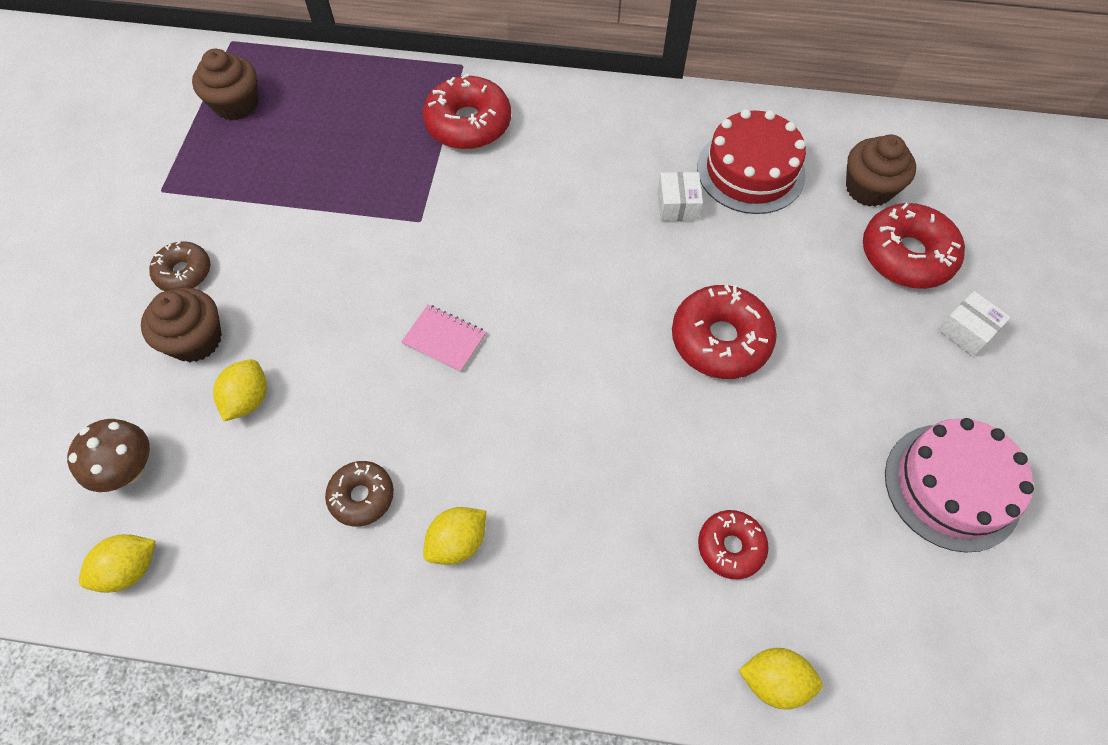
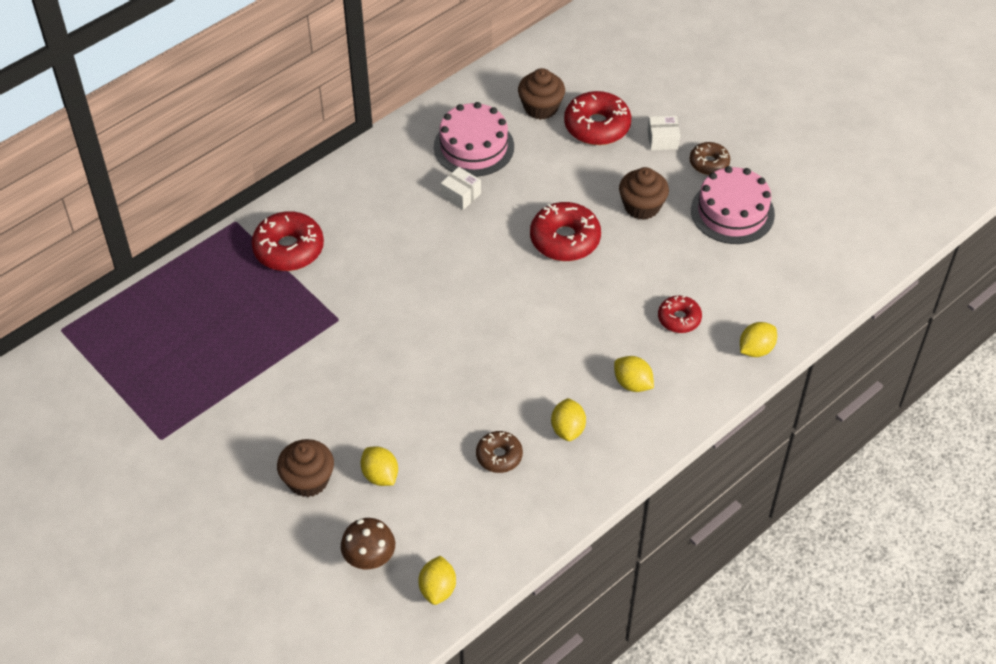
camera: 50 degrees left, 10 degrees down
(184, 272) = (247, 460): brown donut -> brown donut (709, 163)
(236, 104) = (128, 358): brown cupcake -> brown cupcake (642, 206)
(444, 339) = (437, 359): pink notebook -> none
(585, 566) = (632, 384): none -> yellow lemon
(750, 171) = (473, 146): red cake -> pink cake

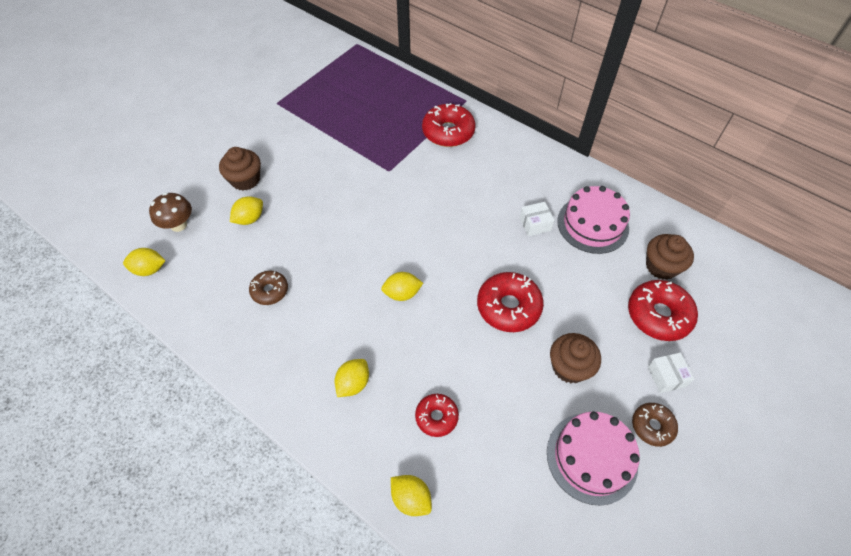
camera: 80 degrees right, 5 degrees up
(461, 195) = (535, 224): white box -> white box turned 45 degrees clockwise
(568, 429) = (299, 337): yellow lemon -> yellow lemon (402, 293)

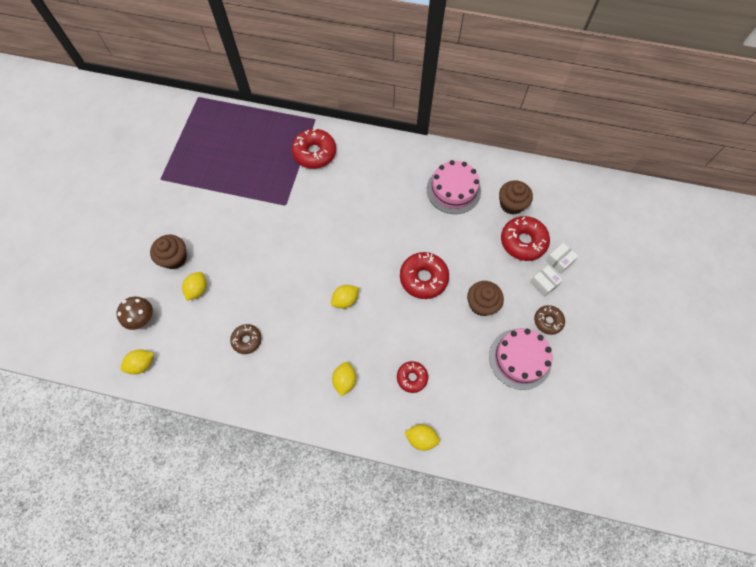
camera: 25 degrees left, 10 degrees up
(535, 224) = (413, 206): white box -> white box (559, 261)

